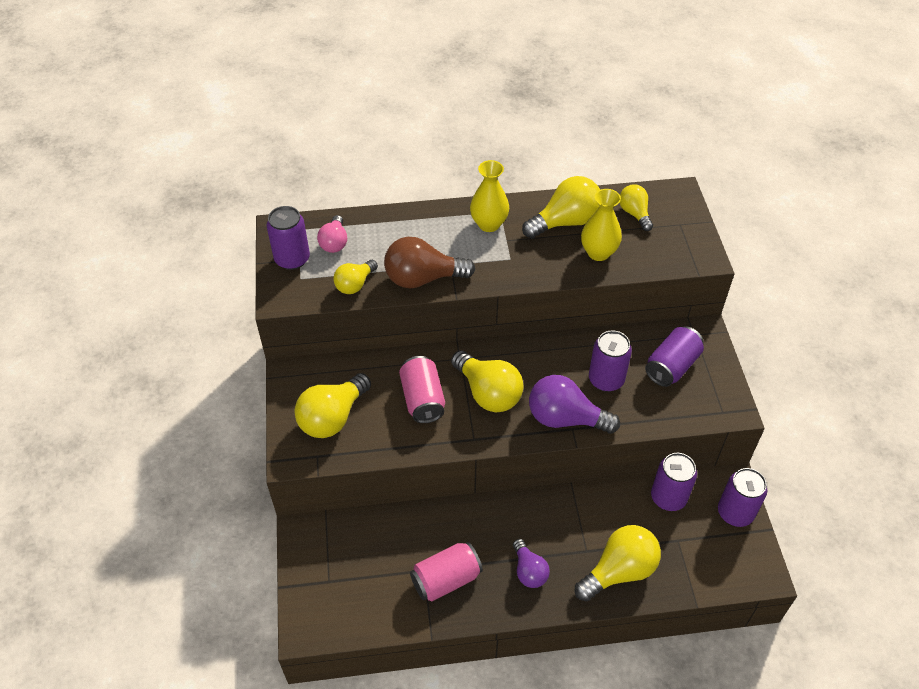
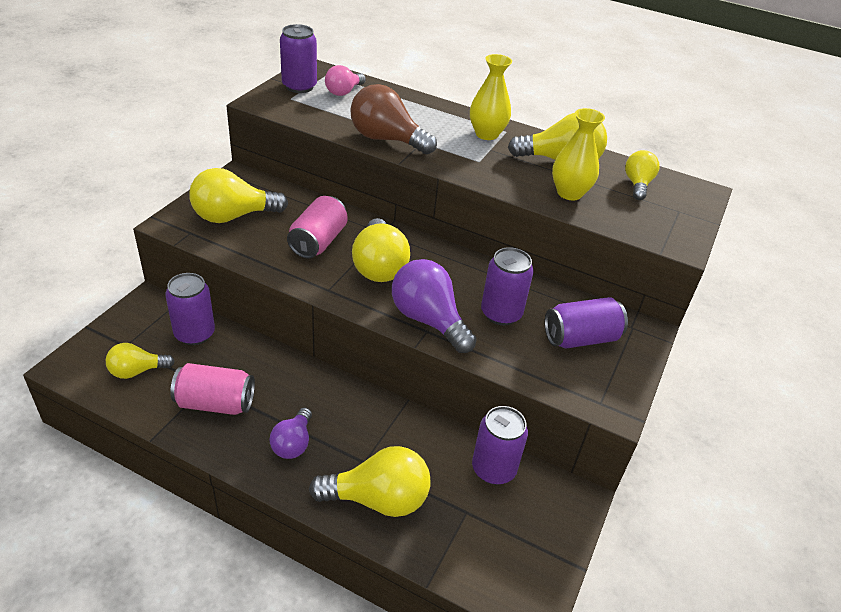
camera: 30 degrees right, 10 degrees down
(355, 284) = (327, 119): yellow light bulb -> yellow light bulb (137, 371)
(735, 513) = (554, 527): purple can -> purple can (194, 334)

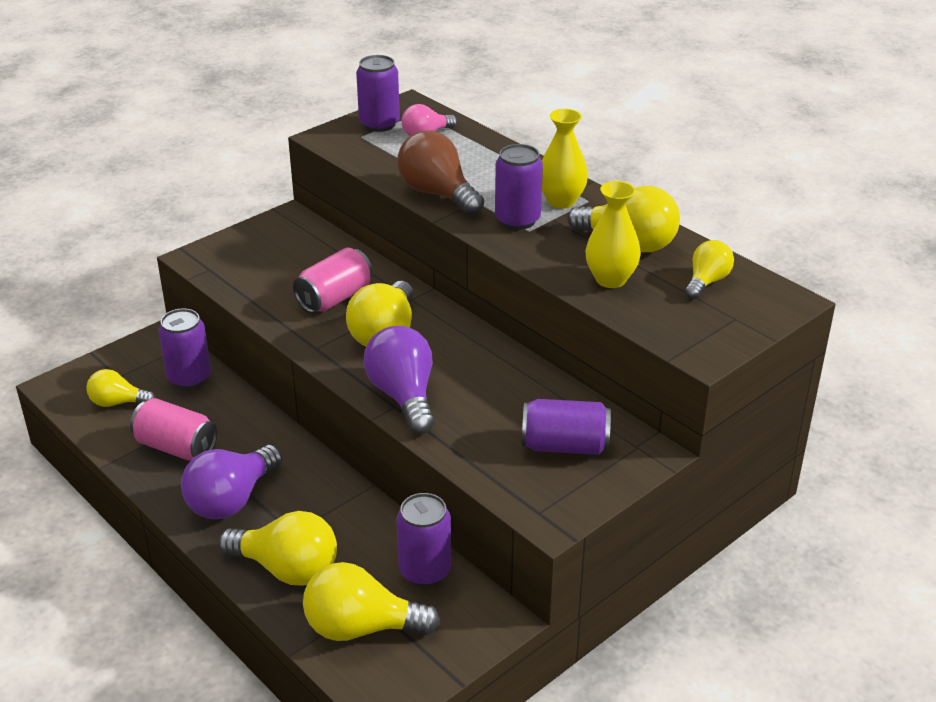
camera: 25 degrees right, 5 degrees down
(233, 216) = (261, 259): yellow light bulb -> yellow light bulb (361, 627)
(293, 443) = (231, 500): purple light bulb -> purple light bulb, size x1.67
(501, 313) = (489, 404): purple can -> purple can (517, 220)

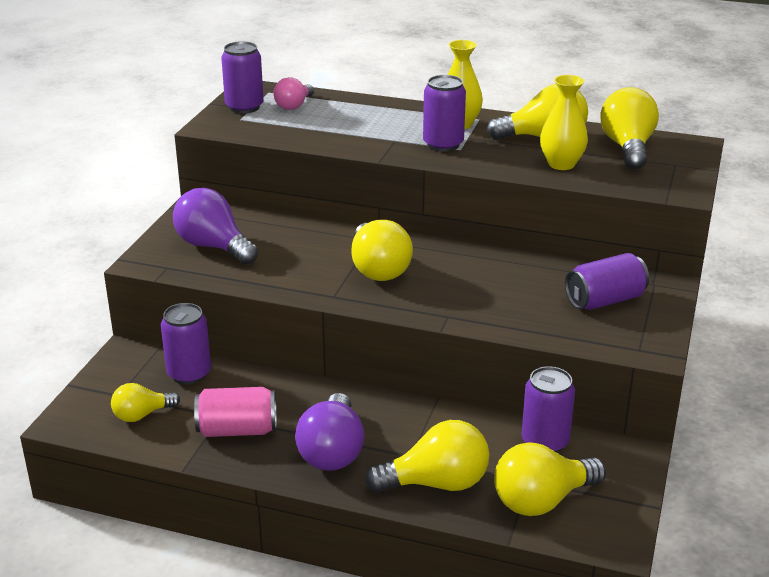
camera: 30 degrees left, 5 degrees down
(335, 298) = (306, 256): pink can -> none
(403, 396) = (446, 307): purple light bulb -> purple light bulb (214, 247)
(438, 194) = (357, 143): brown light bulb -> none
(706, 282) = (627, 148): yellow light bulb -> yellow light bulb, size x1.67

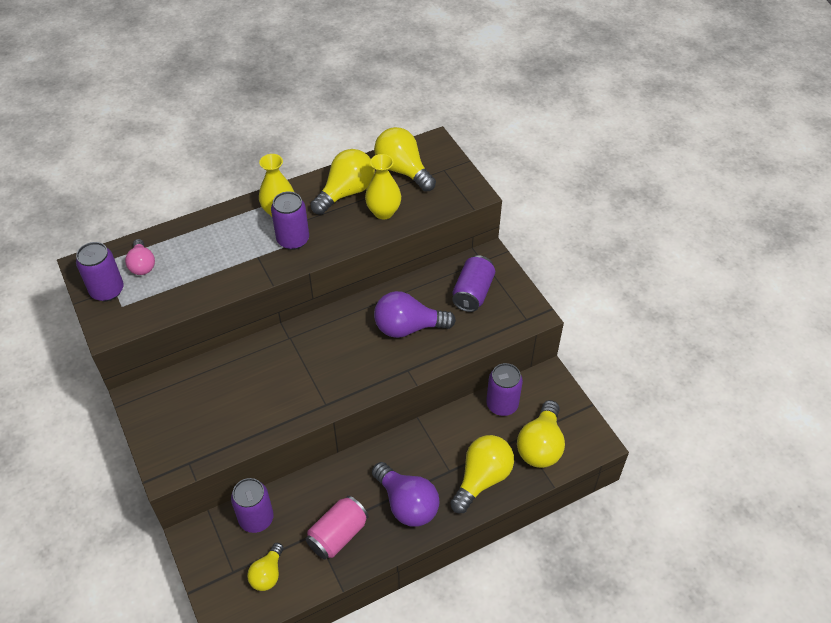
camera: 45 degrees left, 20 degrees up
(214, 247) = (196, 420): purple light bulb -> purple light bulb (408, 327)
(378, 269) = (324, 361): yellow light bulb -> none

